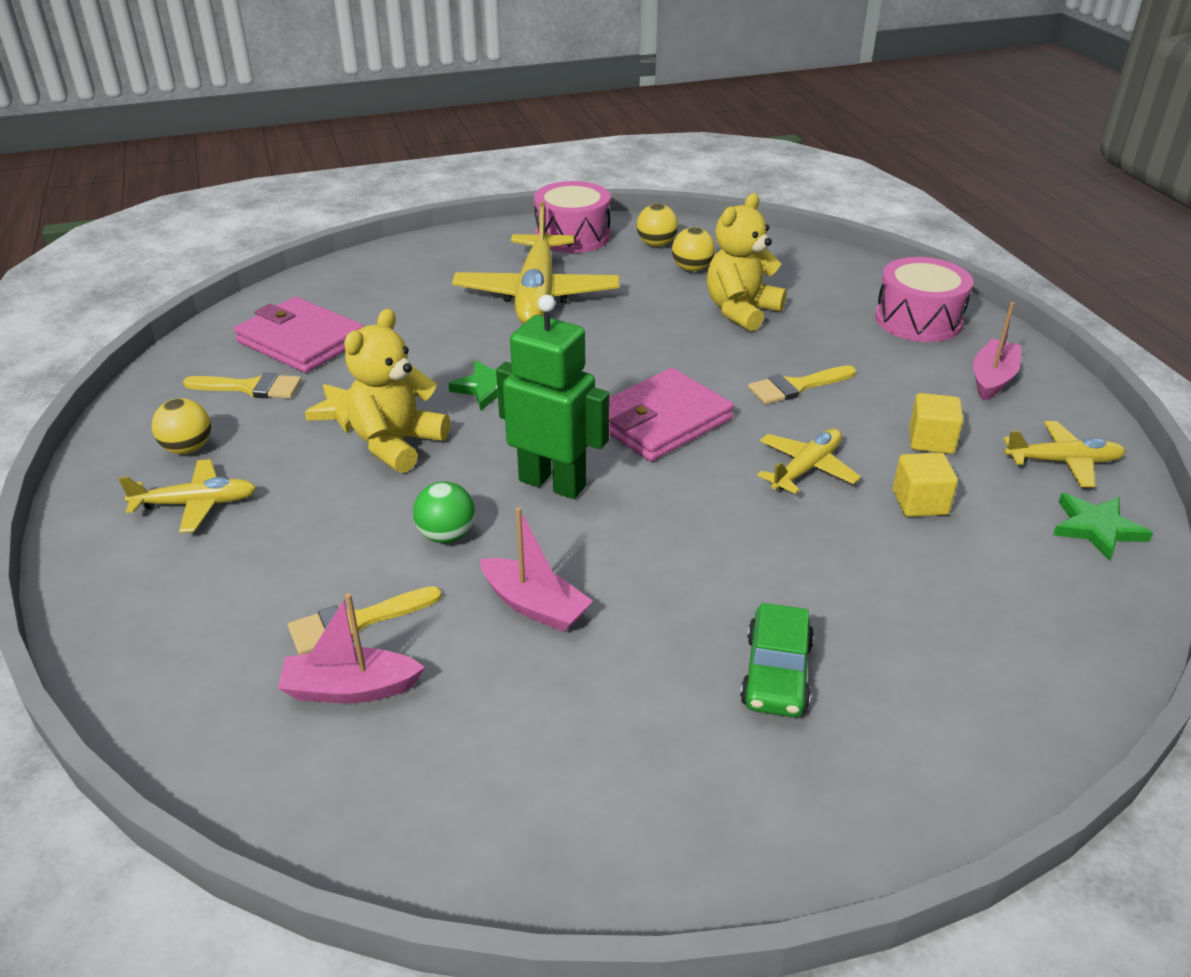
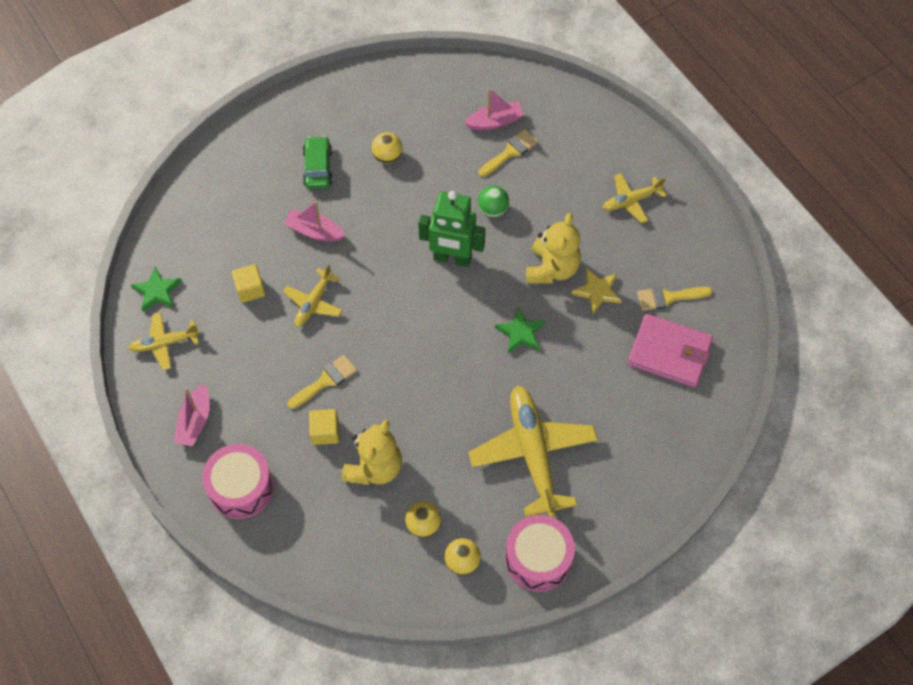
camera: 165 degrees right, 25 degrees up
(188, 448) = (666, 238): yellow ball -> yellow ball (387, 157)
(535, 606) = (433, 178): pink boat -> pink boat (314, 231)
(661, 421) = (405, 325): pink wallet -> none
(931, 441) = (240, 345): yellow cube -> yellow cube (325, 432)

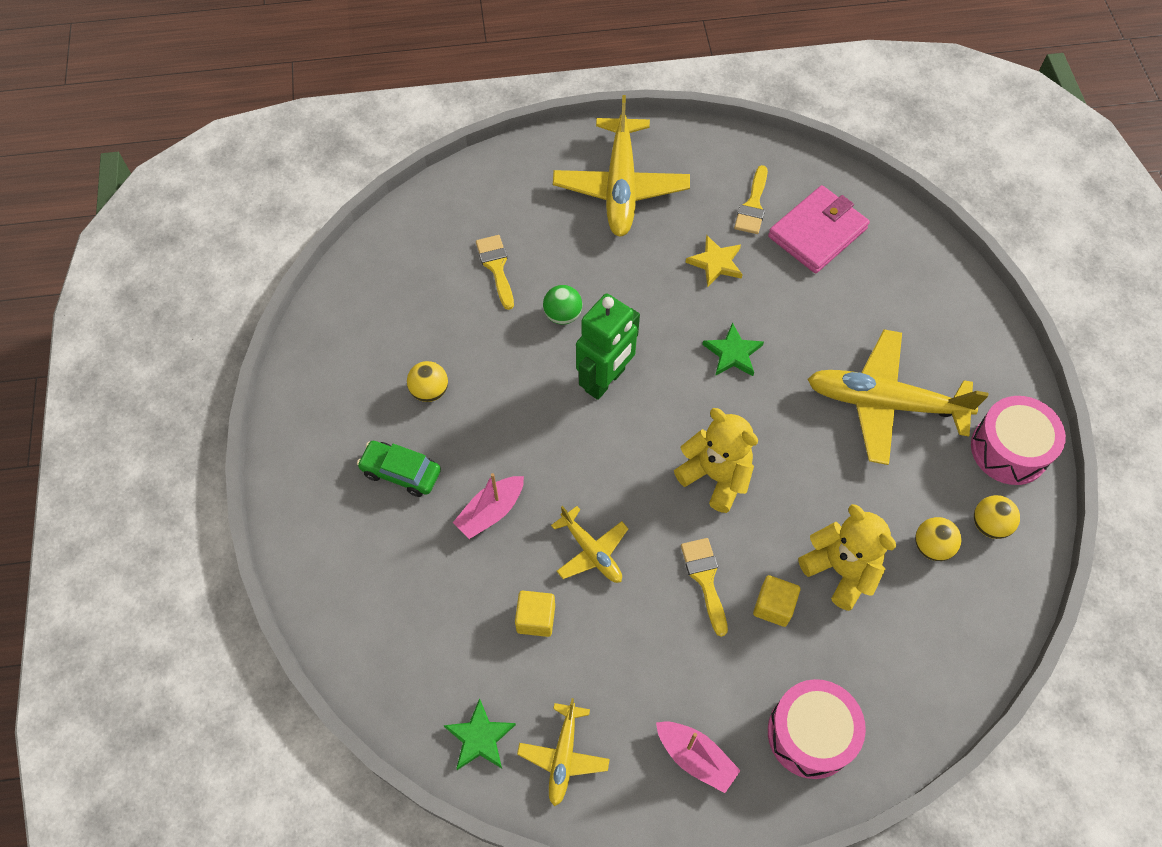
camera: 65 degrees left, 0 degrees up
(494, 122) = (447, 265): pink boat -> none
(552, 269) = (667, 291): yellow teddy bear -> yellow teddy bear (715, 476)
(631, 201) = (621, 186): yellow plane -> yellow plane, size x1.91

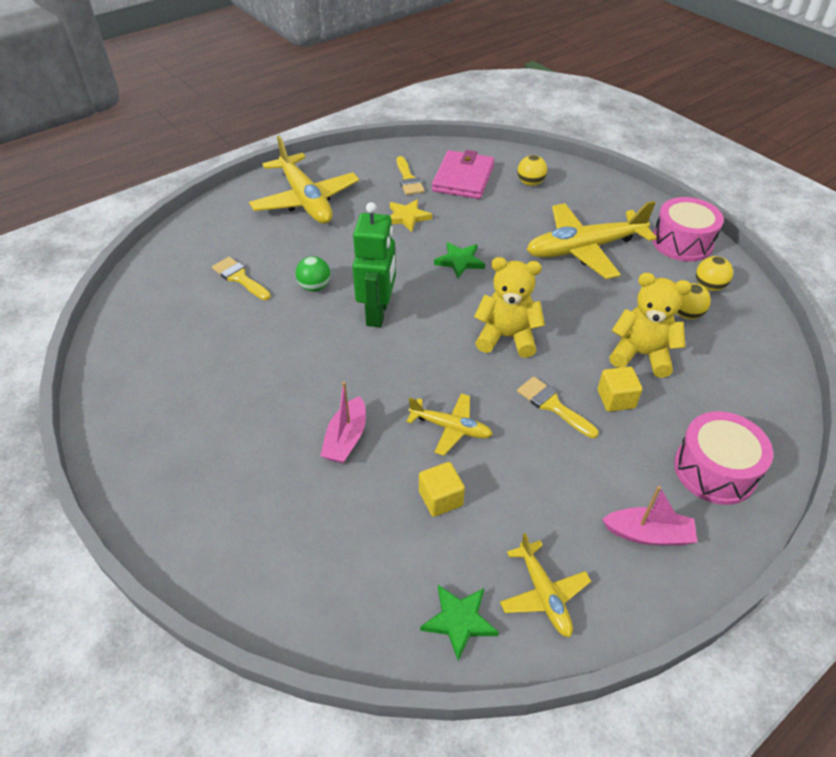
camera: 30 degrees left, 15 degrees down
(401, 472) = (245, 446): green car -> none
(429, 391) = (235, 378): yellow ball -> yellow ball (530, 183)

